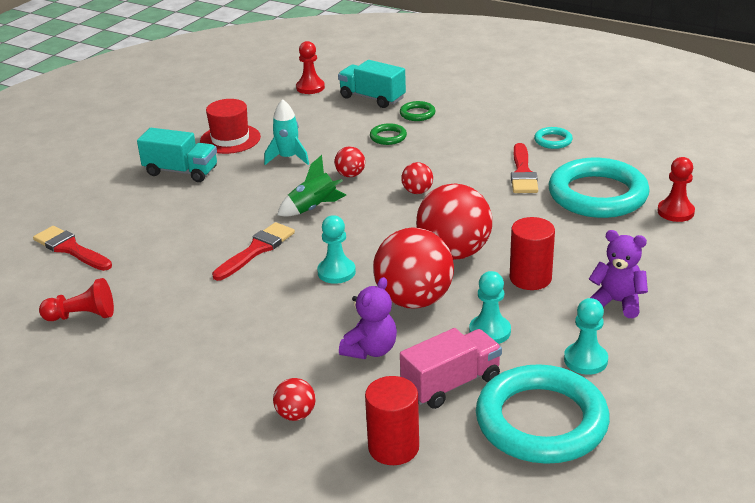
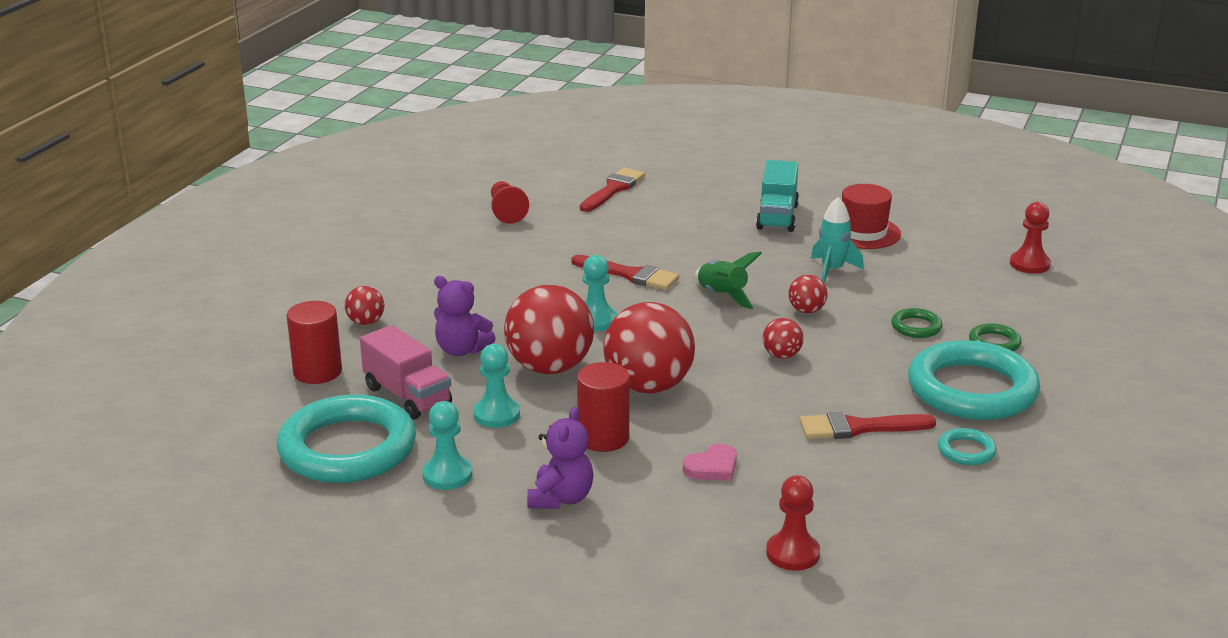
camera: 80 degrees right, 5 degrees down
(372, 98) = (1024, 308): turquoise truck -> none
(572, 233) = (712, 467): none -> pink heart
(597, 195) = (819, 488): turquoise ring -> turquoise ring (972, 389)

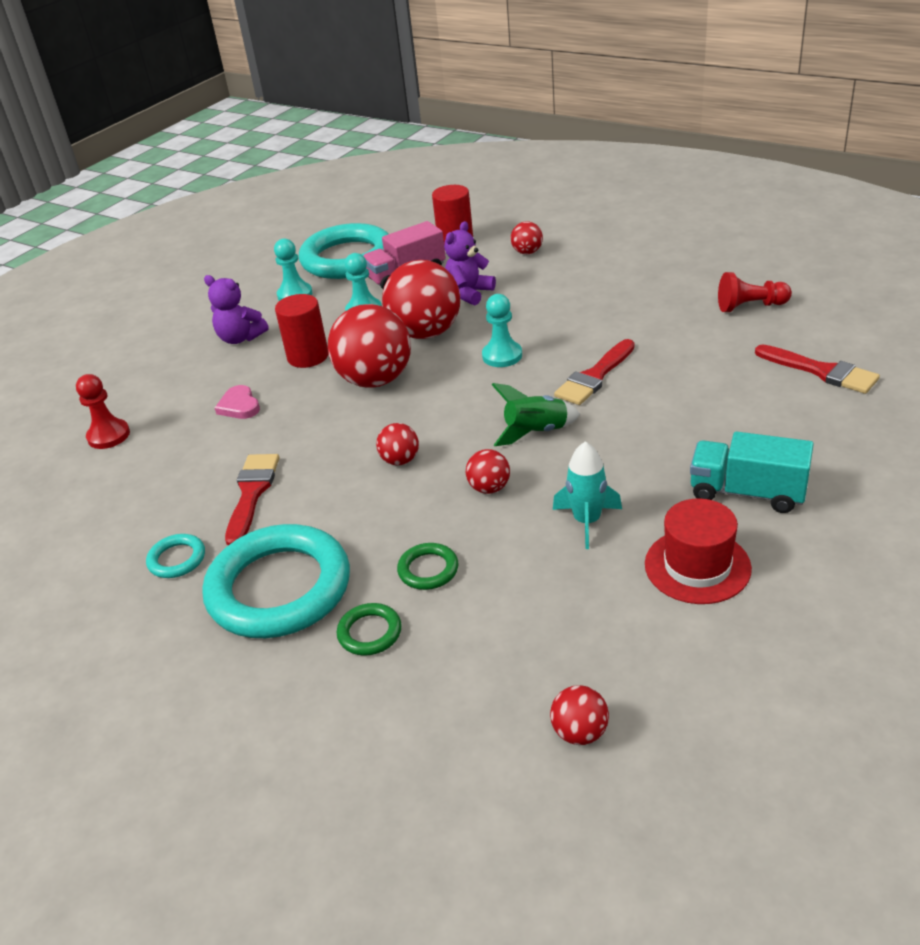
camera: 105 degrees right, 10 degrees up
(1029, 264) = (580, 732): red pawn -> red ball

